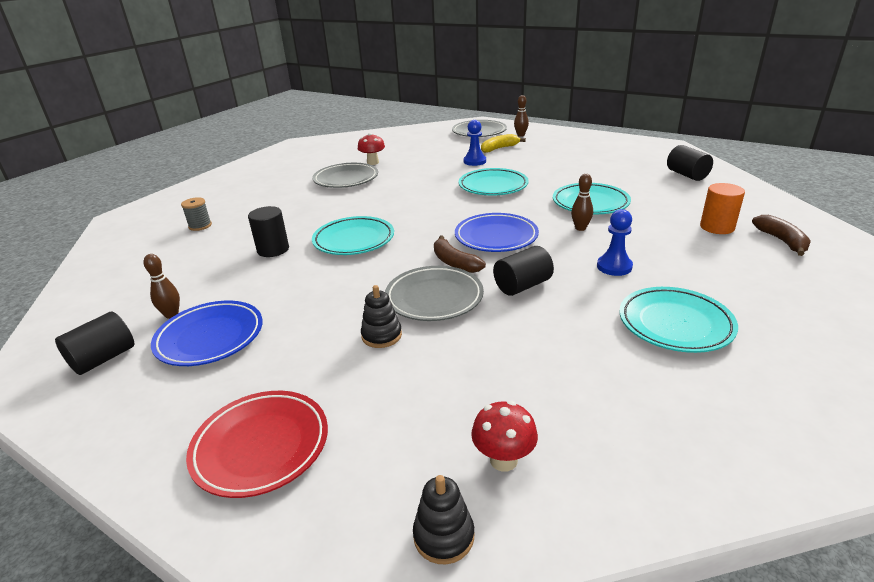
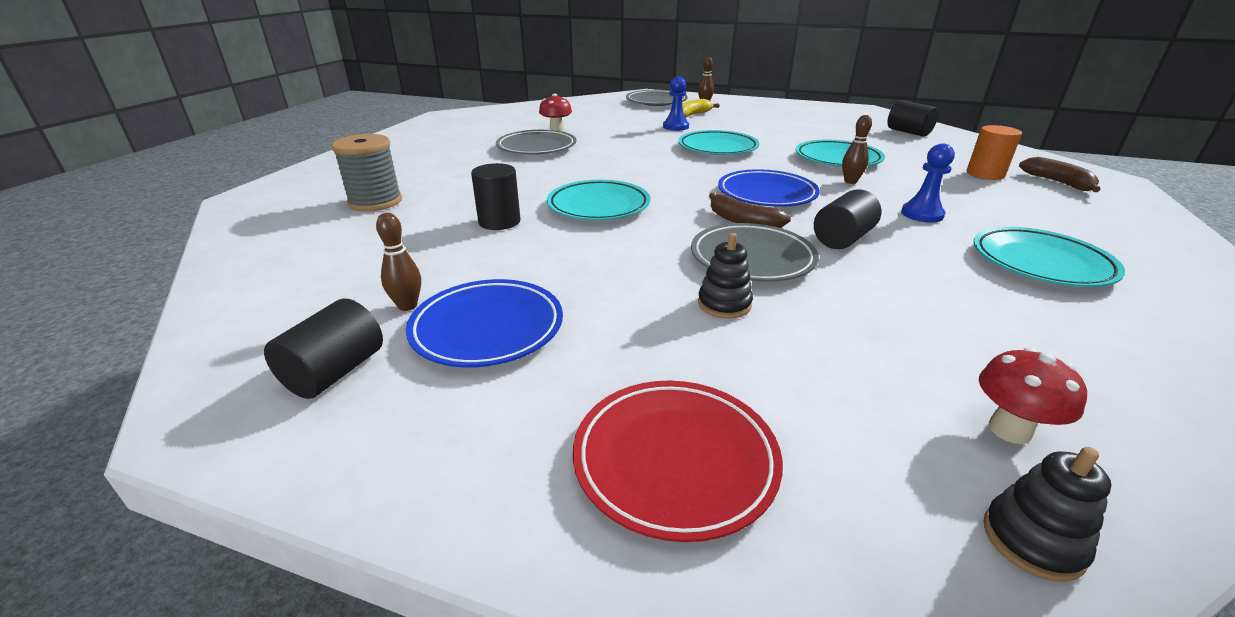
camera: 15 degrees left, 0 degrees up
(200, 226) = (375, 202): grey spool -> grey spool, size x1.72

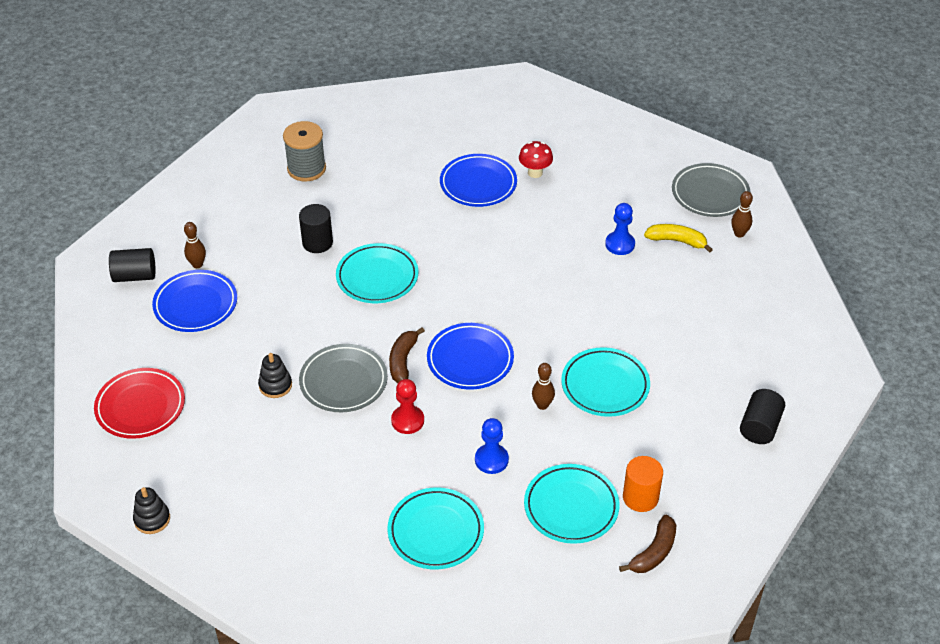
camera: 60 degrees right, 15 degrees up
(536, 147) = (478, 184): grey plate -> blue plate
(717, 148) = (572, 296): turquoise plate -> turquoise plate (571, 507)
(842, 239) = (407, 420): black cylinder -> red pawn
(1009, 430) = (220, 513): red mushroom -> none

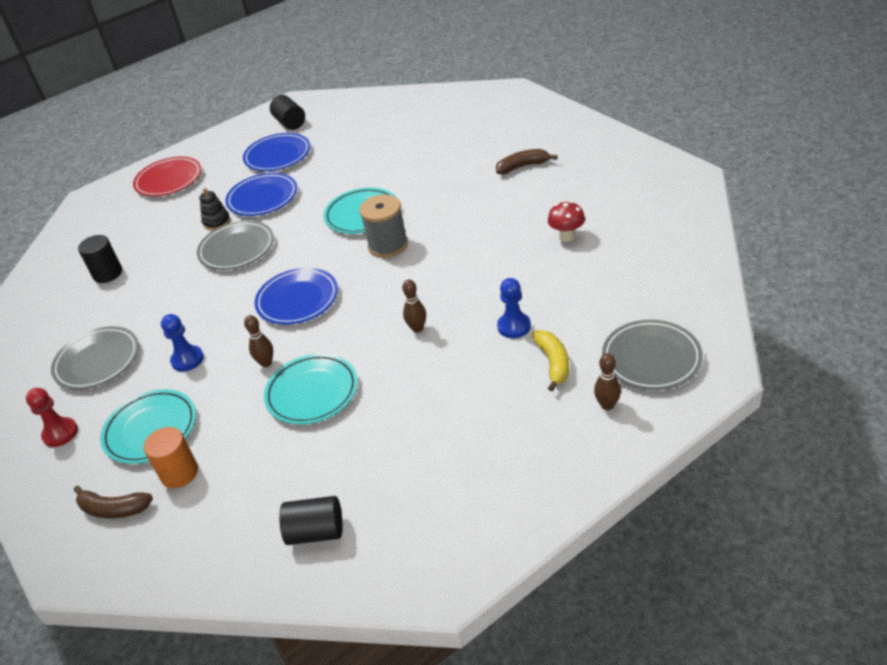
camera: 70 degrees right, 5 degrees down
(152, 519) = (70, 230): black stacking toy -> none
(197, 264) = (318, 139): brown bowling pin -> brown bowling pin (417, 328)
(306, 169) = (459, 132): grey spool -> grey spool (388, 245)
(317, 242) = (380, 173): black cylinder -> black cylinder (107, 273)
(403, 361) = (276, 267): brown banana -> brown banana (522, 166)
(407, 420) = (211, 297): red pawn -> red pawn (60, 433)
(435, 532) = (97, 361): turquoise plate -> grey plate
(478, 184) = (520, 214): blue plate -> blue plate (263, 198)

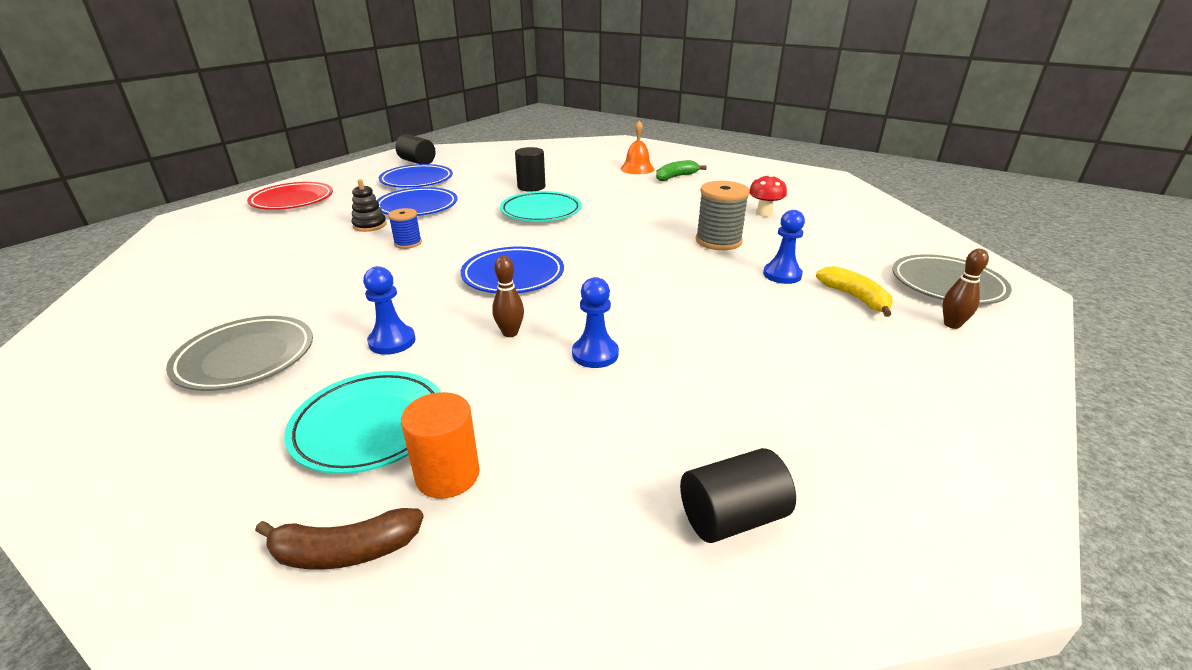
camera: 25 degrees left, 10 degrees down
(60, 433) = (200, 453): red pawn -> none
(107, 273) = (234, 274): black cylinder -> black cylinder (531, 187)
(237, 249) = (408, 243): grey plate -> blue spool
(312, 392) = (595, 354): turquoise plate -> blue pawn
(388, 245) = (587, 229): grey spool -> grey spool (718, 241)
(417, 328) = (678, 285): brown bowling pin -> none
(493, 148) = (637, 169): none -> orange bell
(522, 166) = (676, 177): brown banana -> green banana

